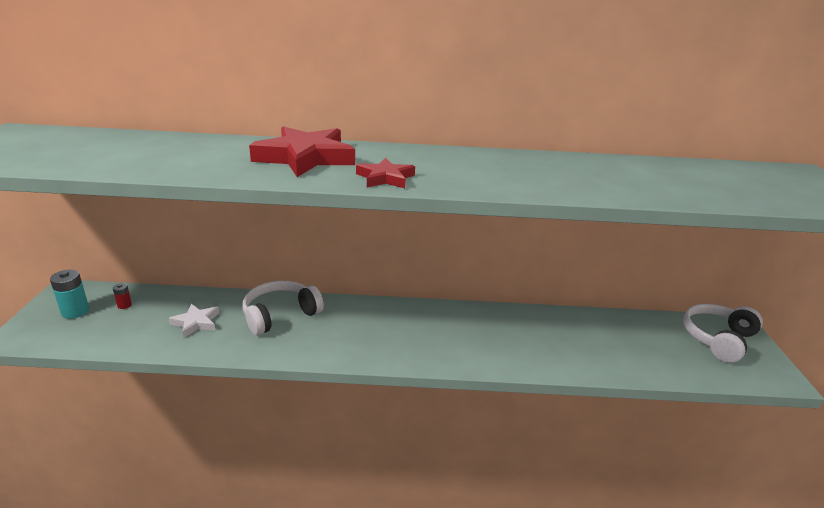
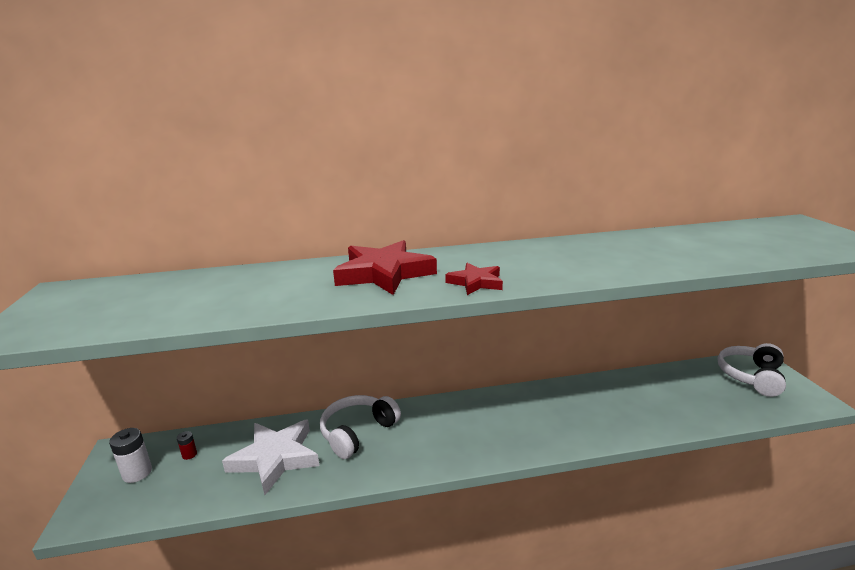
camera: 10 degrees left, 5 degrees down
(75, 311) = (137, 473): turquoise battery -> white battery
(196, 323) = (275, 458): white star -> white star, size x1.83

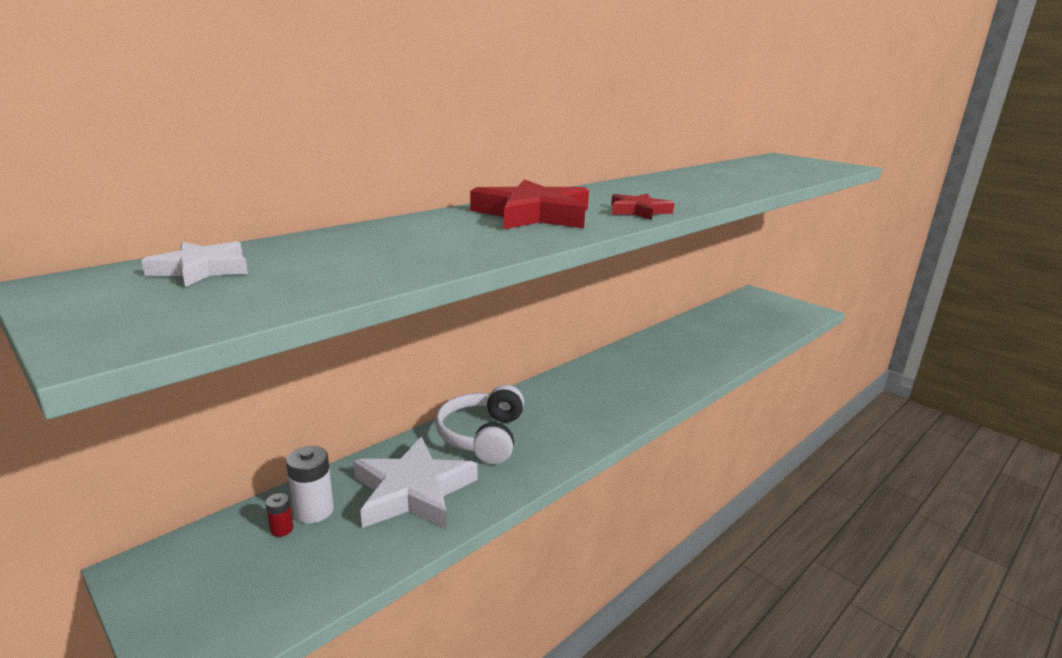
camera: 35 degrees left, 0 degrees up
(122, 291) = (201, 269): none -> white star
(137, 473) = (221, 577): white battery -> white battery (314, 511)
(751, 376) = (761, 304): white headphones -> none

